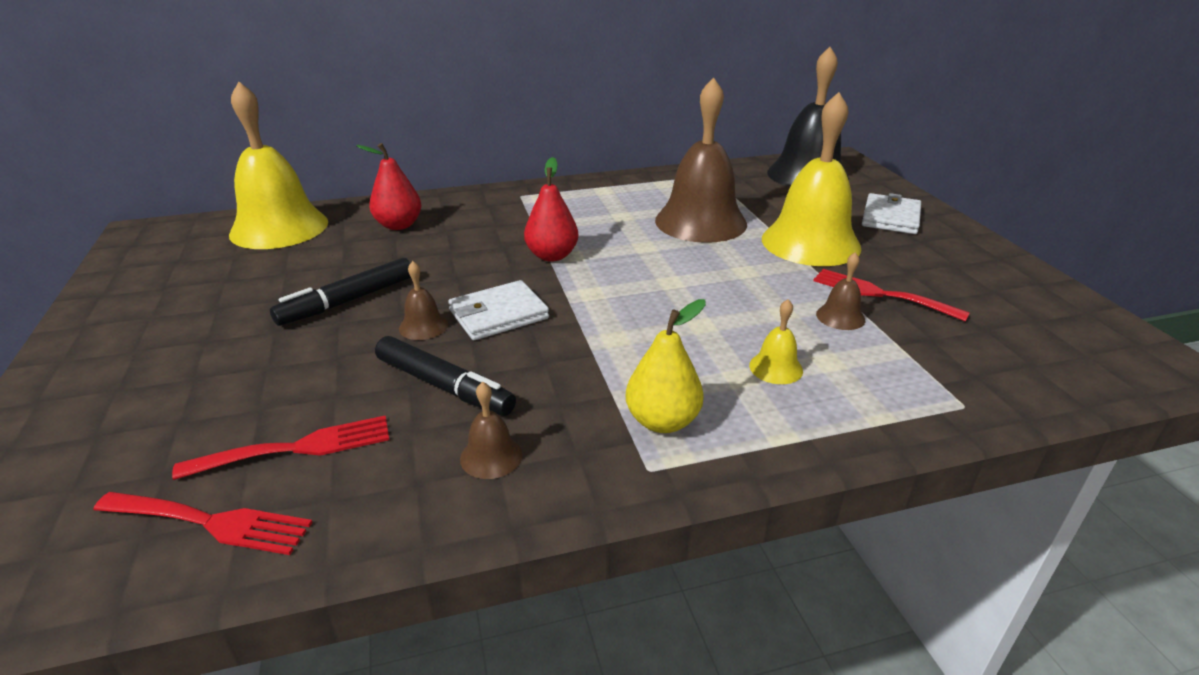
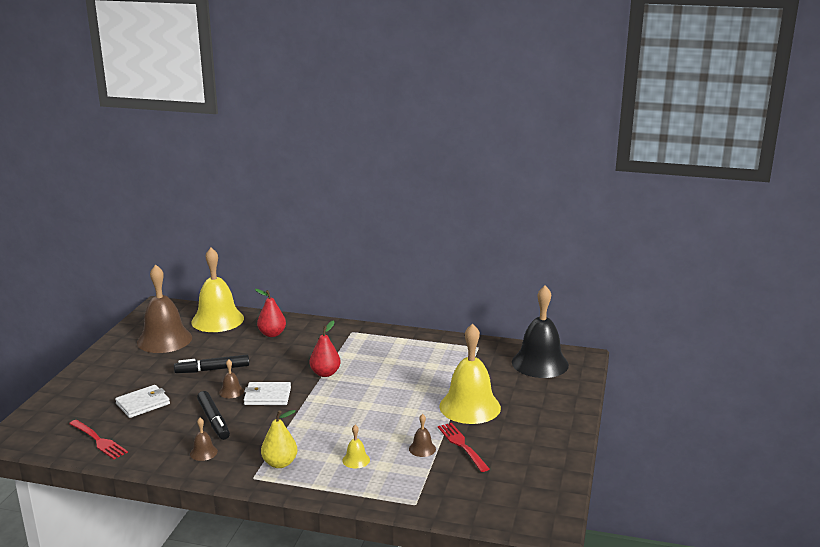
camera: 30 degrees right, 10 degrees down
(297, 448) = (143, 426): red fork -> none
(700, 222) = (427, 376): brown bell -> brown bell (164, 340)
(890, 217) = (544, 406): white wallet -> white wallet (143, 404)

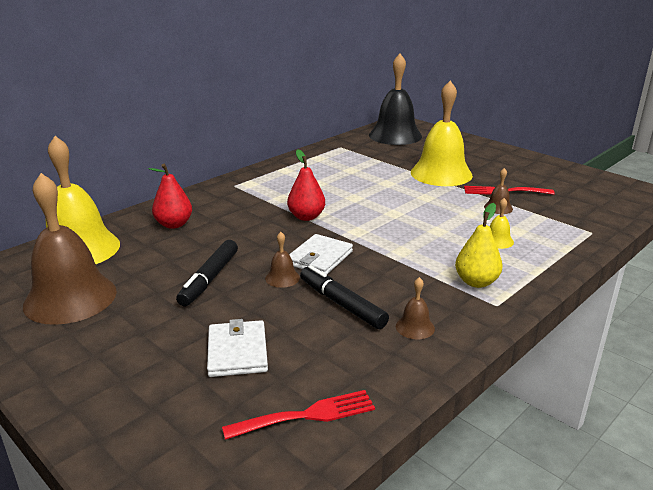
camera: 60 degrees left, 5 degrees up
(214, 420) = (341, 304): black marker -> black marker turned 135 degrees counterclockwise

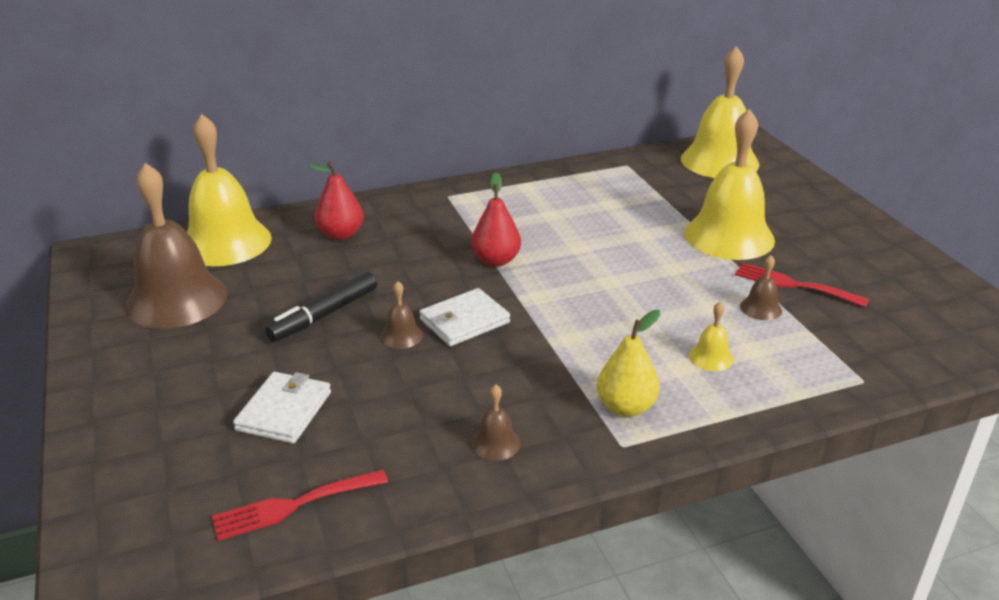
camera: 25 degrees right, 5 degrees up
(307, 415) = (293, 505): red fork -> red fork turned 150 degrees clockwise
(341, 304) = (438, 388): black marker -> none
(395, 135) = (719, 161): black bell -> yellow bell

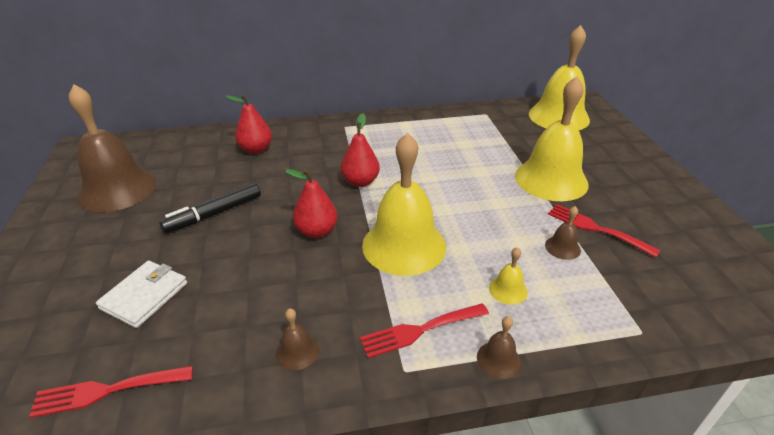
camera: 10 degrees right, 5 degrees up
(225, 242) = (173, 148): yellow bell -> yellow bell (404, 245)
(401, 335) = (263, 238): brown bell -> brown bell (498, 359)
(464, 321) = (316, 231): white wallet -> red pear
(626, 407) = (420, 330): yellow pear -> red fork

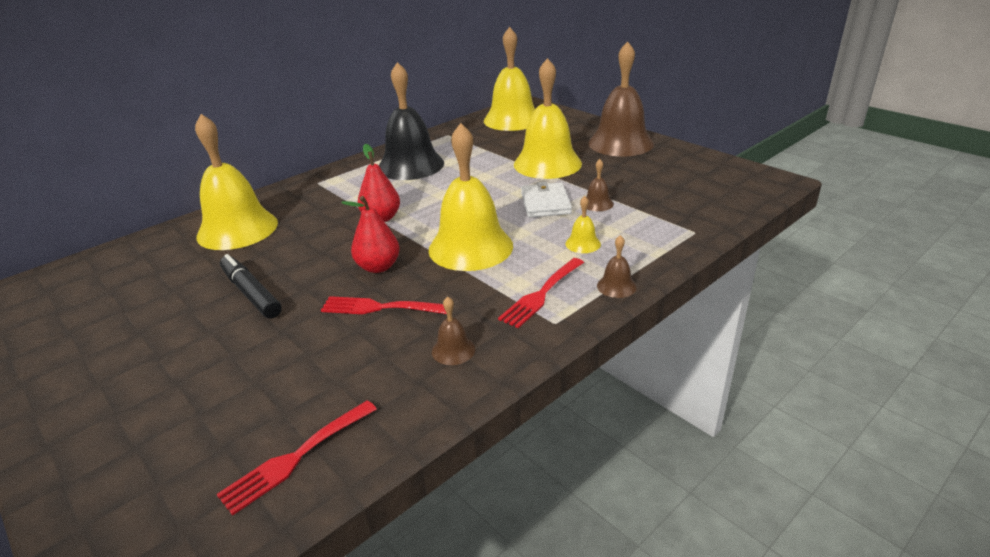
camera: 30 degrees left, 5 degrees down
(117, 189) = (98, 316): brown bell -> brown bell (620, 143)
(144, 296) = (249, 380): white wallet -> white wallet (545, 203)
(214, 214) = (251, 293): black marker -> black marker turned 120 degrees clockwise
(256, 149) = (237, 229): red pear -> yellow bell
(428, 136) = (411, 165): none -> black bell
(596, 229) = (610, 184): red fork -> red fork (379, 307)

